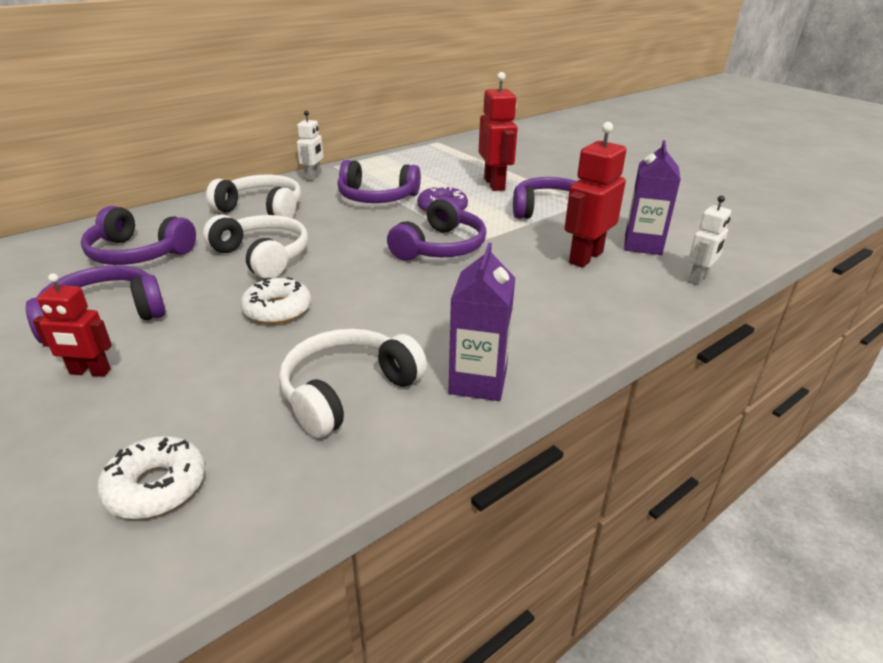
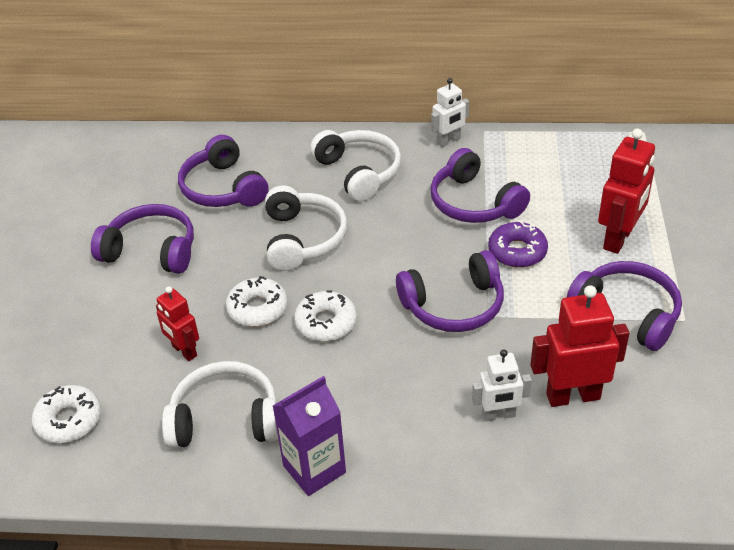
camera: 45 degrees right, 10 degrees up
(90, 372) = (106, 302): red robot -> red robot (184, 351)
(354, 293) = (326, 323): none -> white donut
(643, 245) = (658, 415): purple carton -> none
(698, 278) = (651, 491): white robot -> white robot (498, 415)

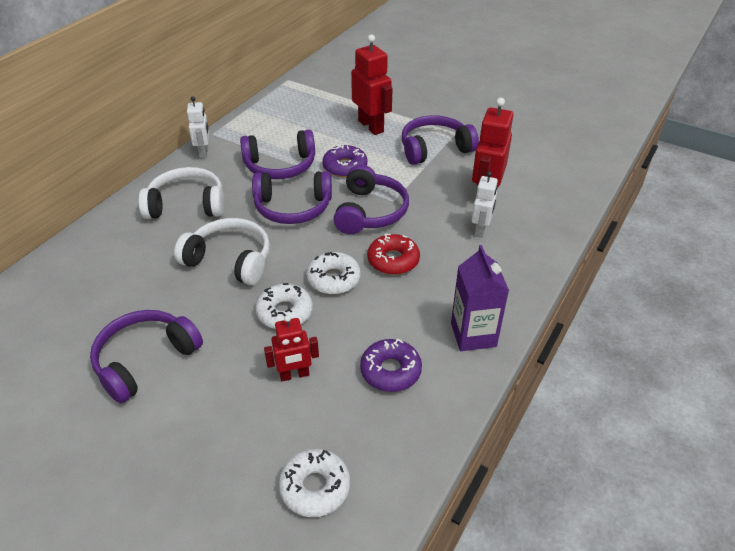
camera: 65 degrees left, 0 degrees up
(223, 188) = (115, 286): purple headphones -> purple headphones (293, 207)
(225, 419) = (390, 371): white headphones -> purple donut
(387, 357) = (393, 260): none -> red donut

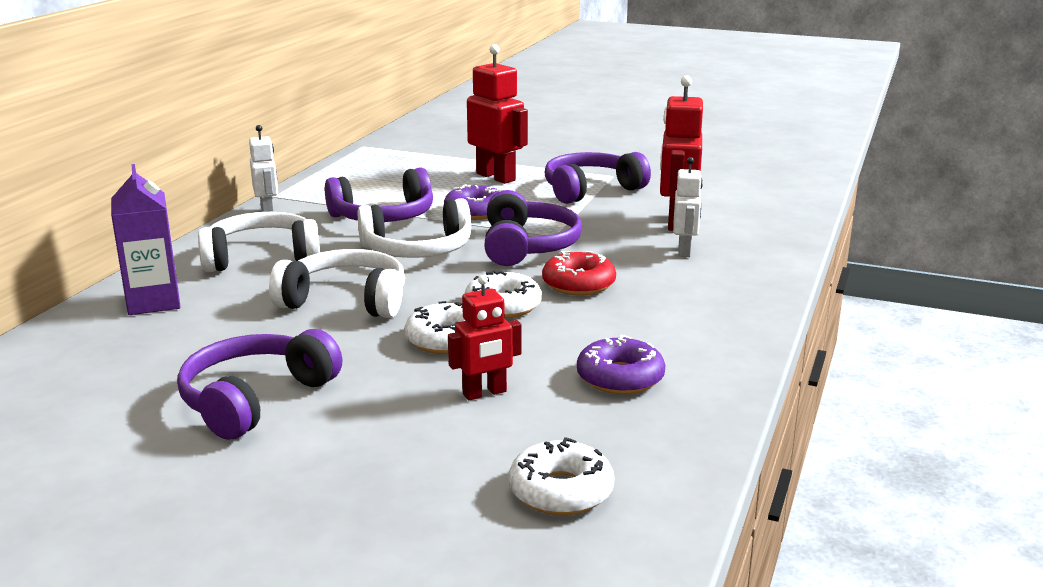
camera: 10 degrees left, 20 degrees down
(293, 207) = (417, 250): purple headphones -> white headphones
(473, 335) = (718, 337): purple carton -> purple carton (153, 302)

